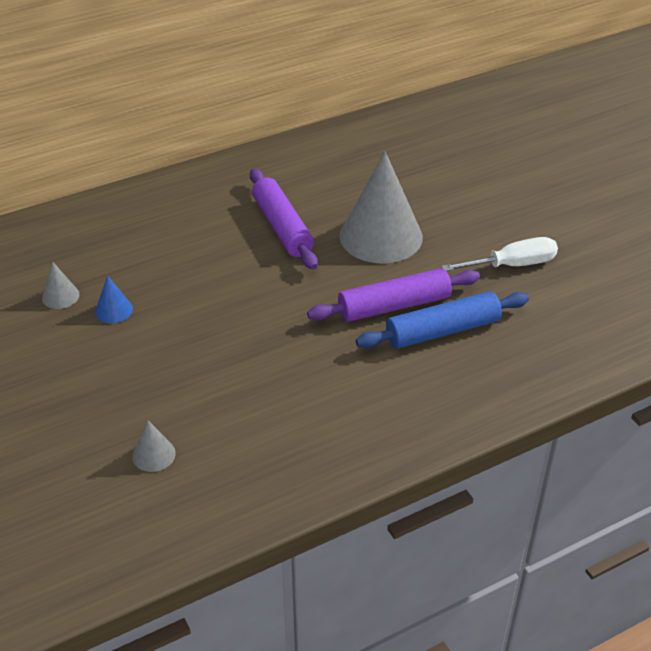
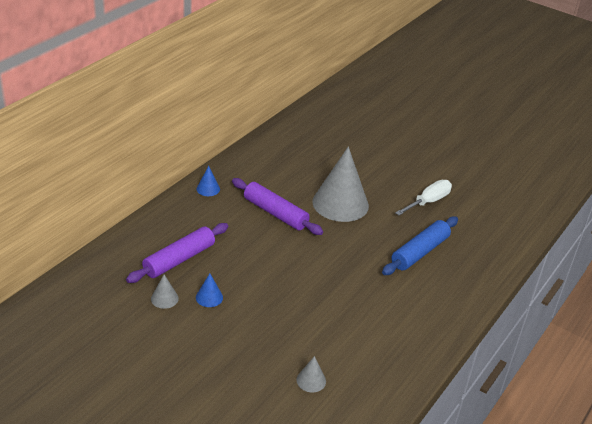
camera: 30 degrees left, 5 degrees down
(221, 176) = (208, 189): none -> blue cone
(394, 306) = (381, 245): purple rolling pin -> purple rolling pin (179, 259)

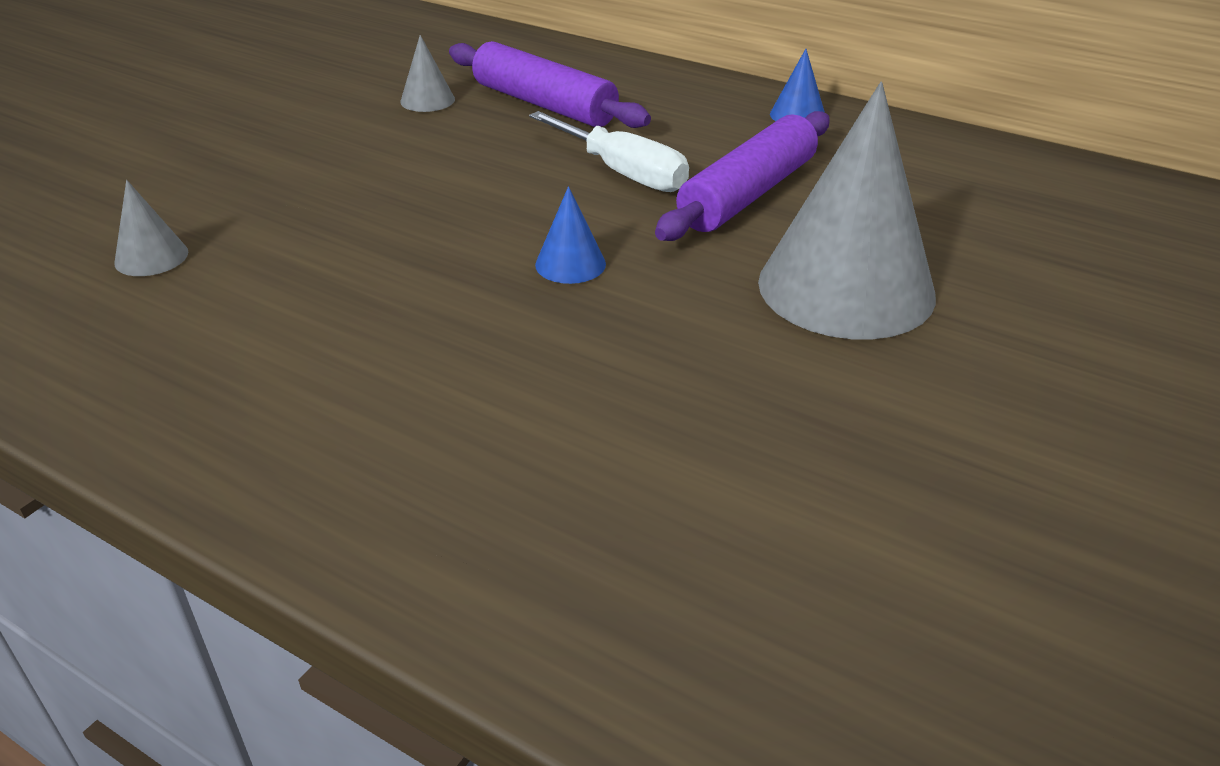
camera: 90 degrees right, 0 degrees up
(209, 297) = (431, 138): blue cone -> blue cone (570, 264)
(419, 252) = (660, 446): blue rolling pin -> none
(428, 202) = (973, 479): white screwdriver -> white screwdriver (623, 173)

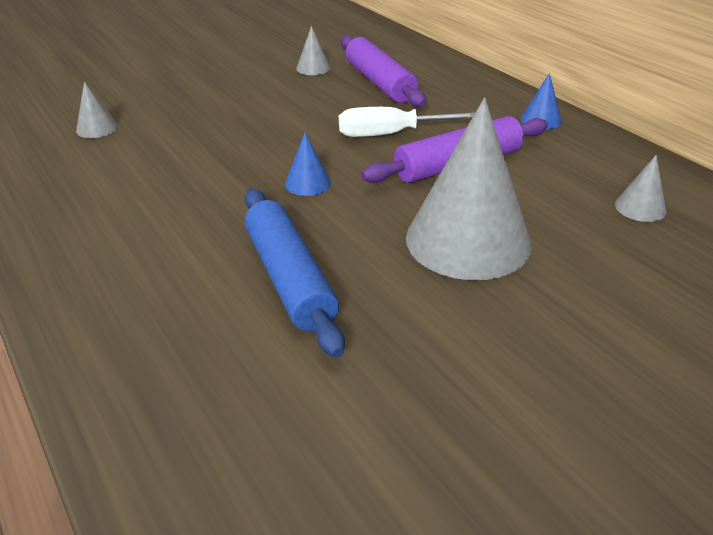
camera: 25 degrees right, 0 degrees up
(623, 173) = (389, 134): white screwdriver -> white screwdriver turned 105 degrees clockwise
(666, 399) = (290, 279): none -> blue rolling pin
(1001, 199) = (640, 207): none -> grey cone

